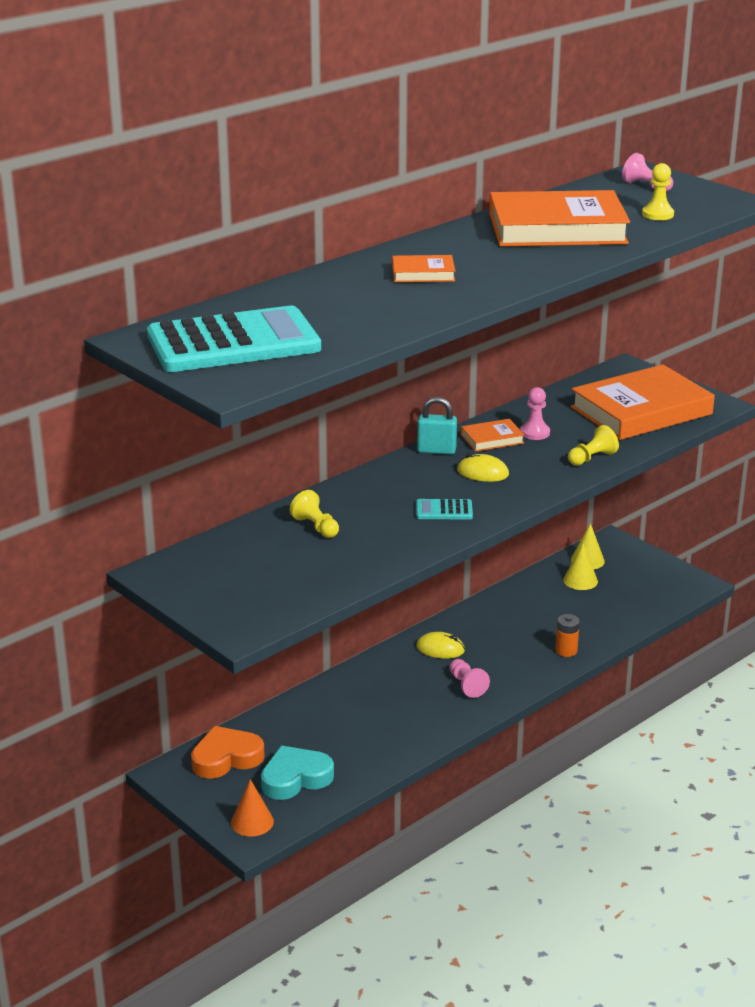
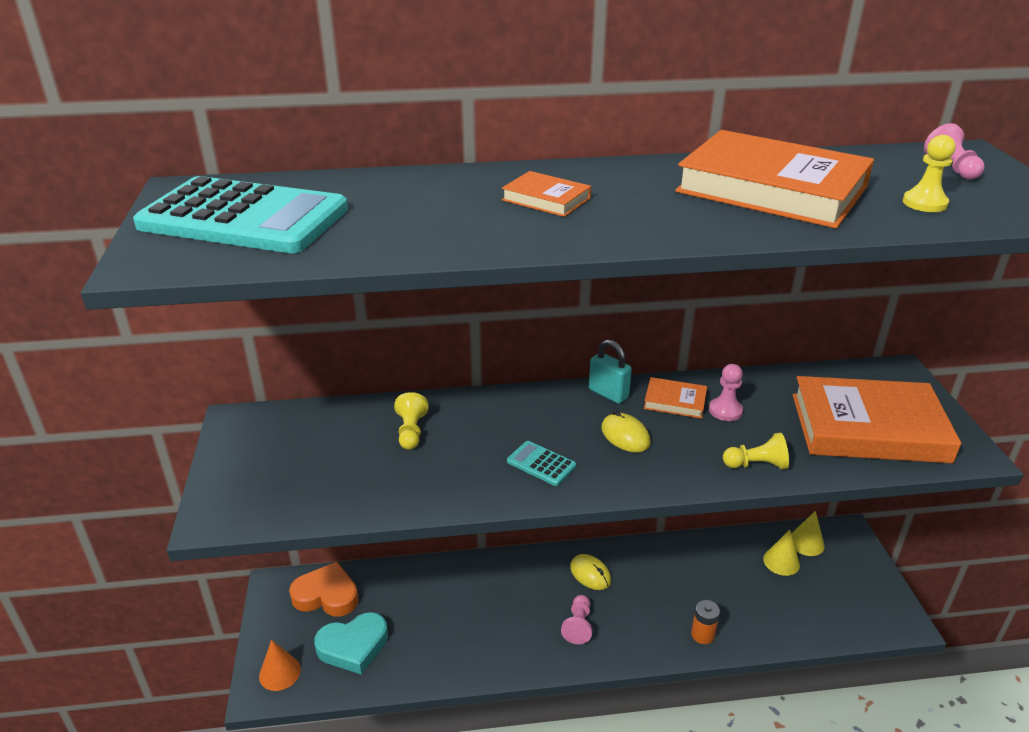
camera: 35 degrees right, 5 degrees up
(295, 778) = (353, 646): turquoise heart -> turquoise heart turned 150 degrees clockwise

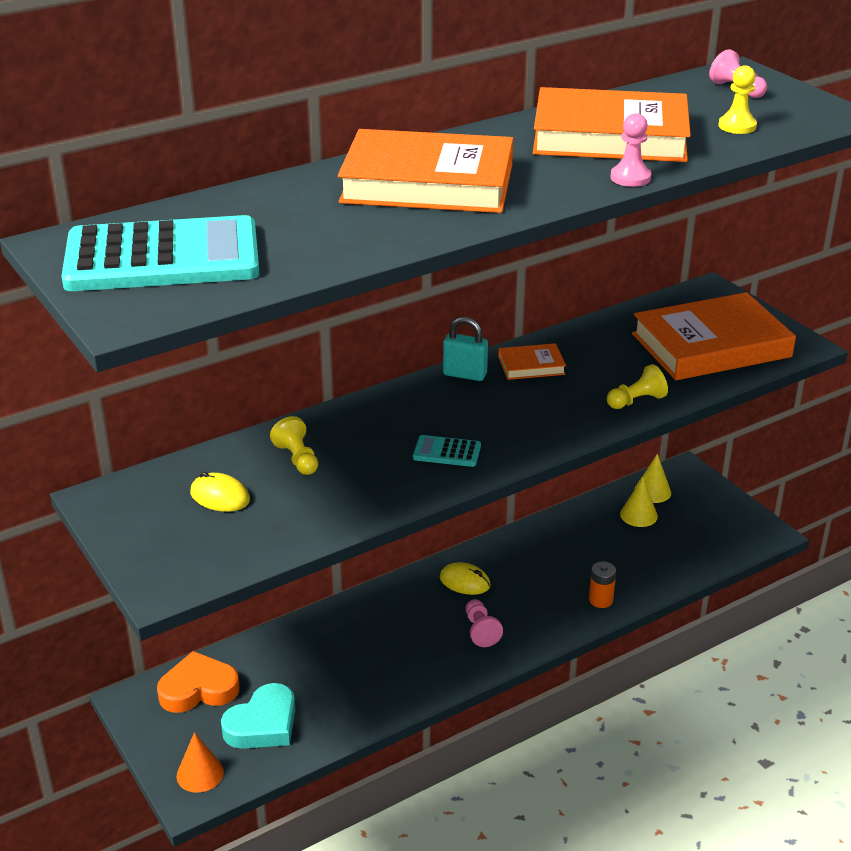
camera: 25 degrees left, 0 degrees up
(546, 199) = (428, 183): orange book -> orange book, size x2.25
(625, 436) = (506, 407): yellow mouse -> yellow mouse (220, 496)
(725, 410) = (581, 362): pink pawn -> pink pawn (630, 178)

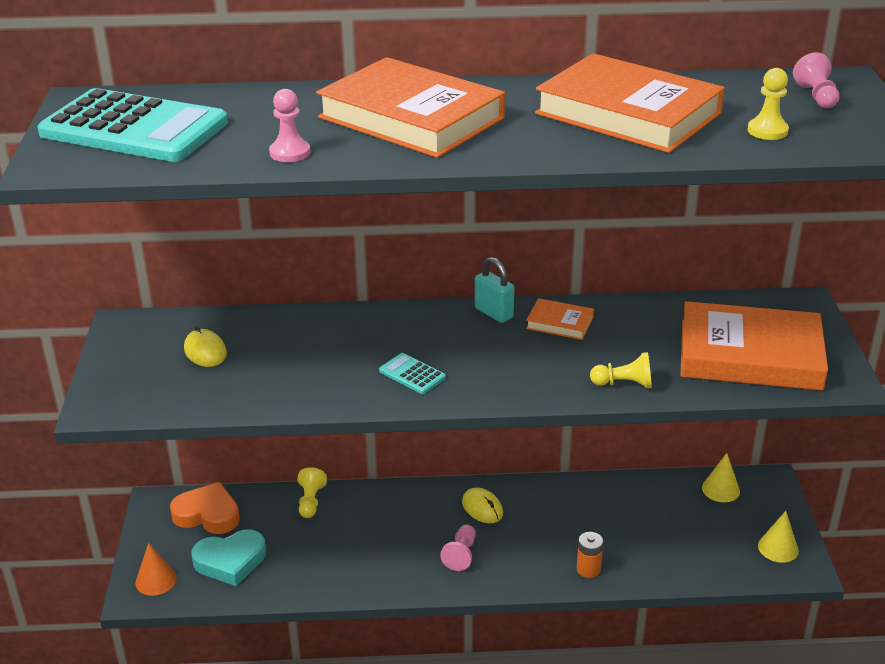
camera: 30 degrees right, 0 degrees up
(297, 459) = (290, 341): yellow pawn -> yellow pawn (310, 501)
(630, 178) = (595, 155): pink pawn -> pink pawn (290, 153)
(638, 515) = (689, 506): yellow cone -> yellow cone (778, 548)

